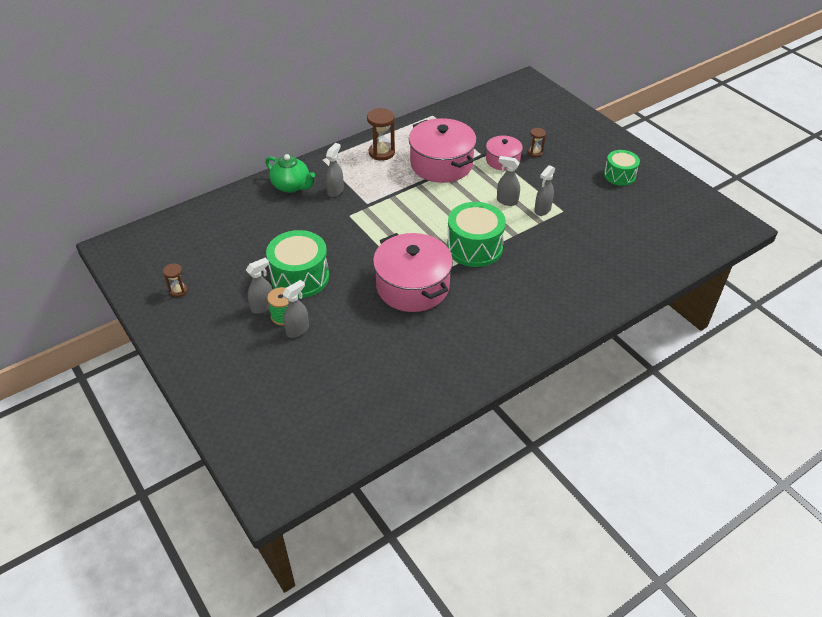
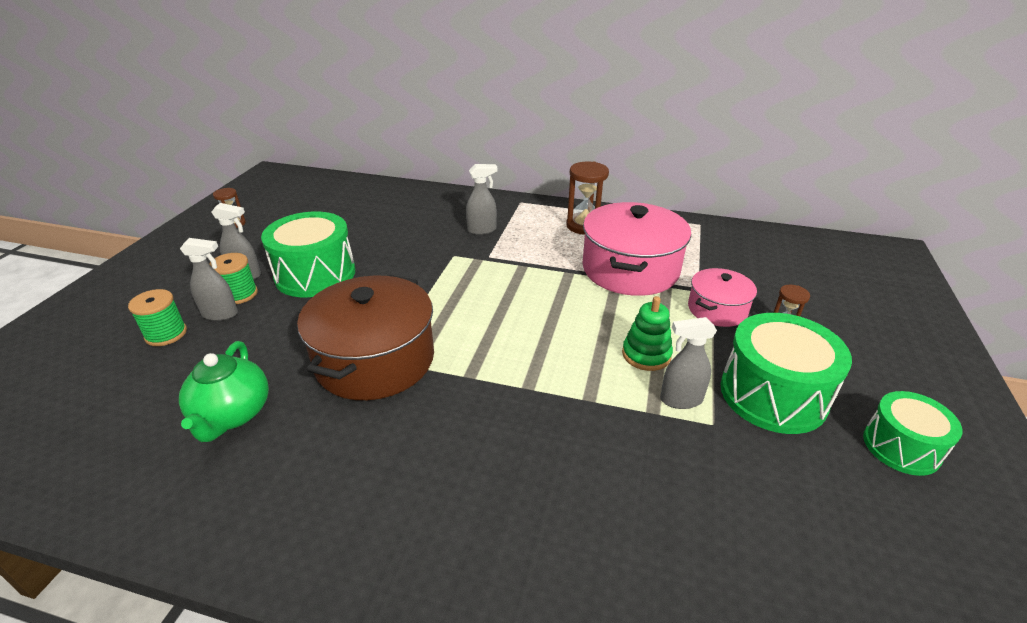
camera: 50 degrees right, 10 degrees down
(291, 186) = (455, 206): green teapot -> green teapot (232, 415)
(293, 358) = (166, 334): none -> green spool
(412, 286) = (375, 360): pink pot -> brown pot
(474, 247) = (513, 374): green drum -> green drum (773, 394)
(507, 201) = (646, 354): grey spray bottle -> green stacking toy

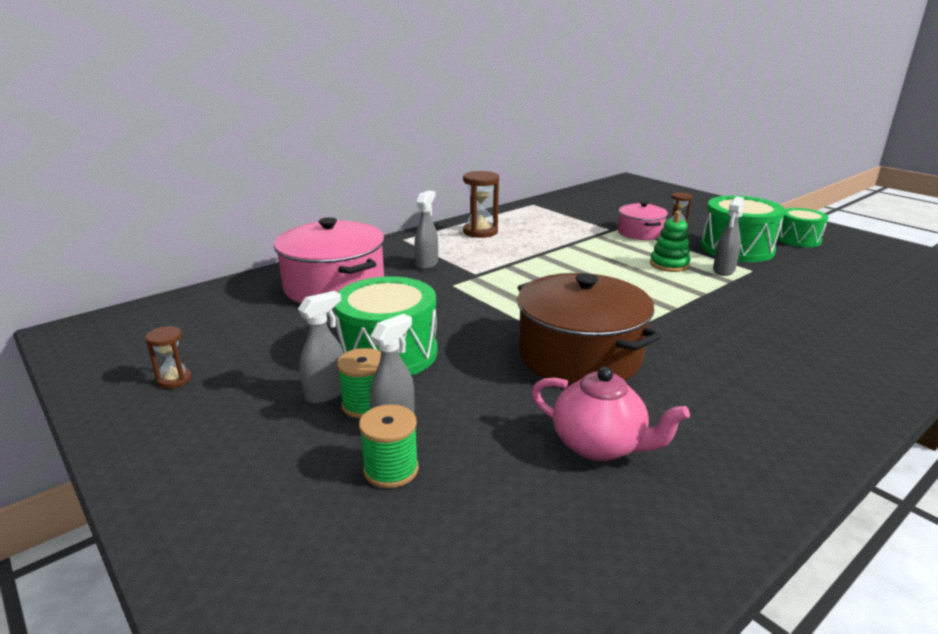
camera: 55 degrees left, 10 degrees down
(232, 415) = (599, 445): green teapot -> pink teapot
(630, 269) = (563, 238): pink pot -> pink pot (334, 286)

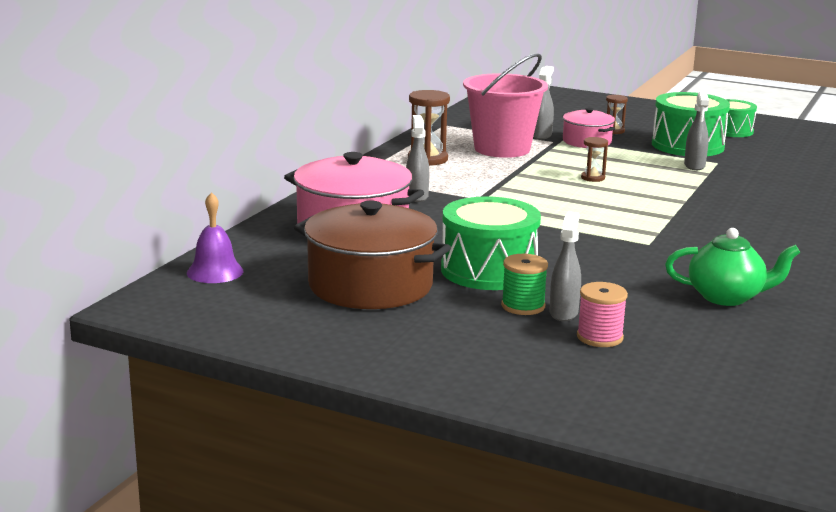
camera: 25 degrees left, 5 degrees down
(172, 309) = (215, 272): none -> purple bell
(174, 380) = (325, 320): brown hourglass -> brown hourglass (593, 178)
(326, 394) = (479, 305): grey spray bottle -> grey spray bottle (541, 135)
(391, 469) = (599, 337): green spool -> pink spool
(555, 230) = (502, 149): none -> pink bucket
(579, 355) = (648, 246): brown pot -> brown pot (370, 285)
(599, 445) = (726, 297): pink teapot -> green teapot
(669, 264) = (643, 167): green stacking toy -> none

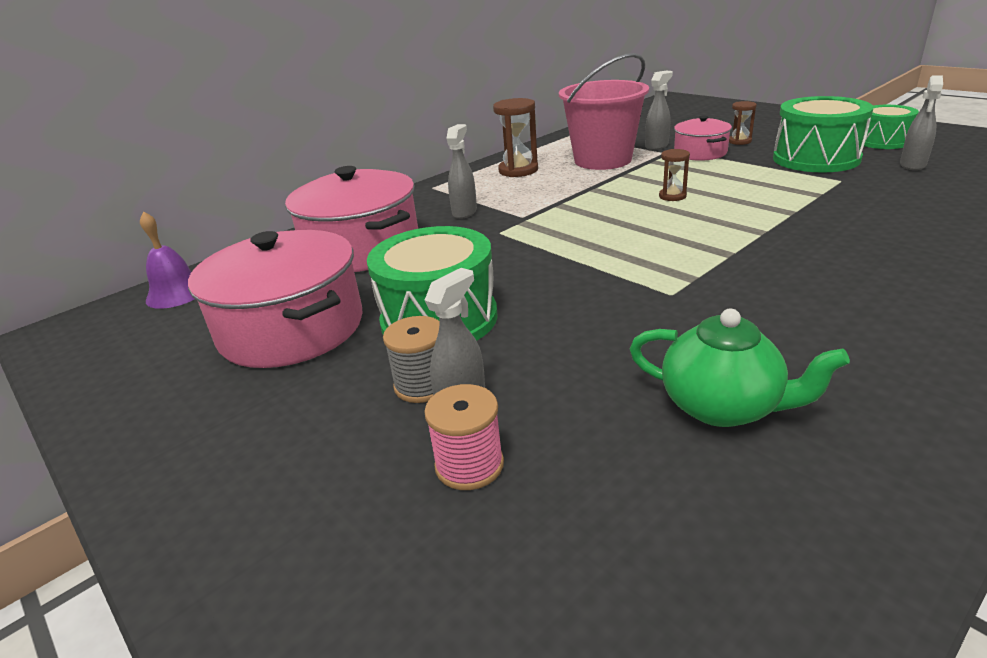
camera: 25 degrees right, 10 degrees up
(370, 285) = (291, 328): brown pot -> pink pot
(523, 306) = (423, 385): green spool -> grey spool
(694, 166) = (808, 184): grey spray bottle -> grey spray bottle (912, 165)

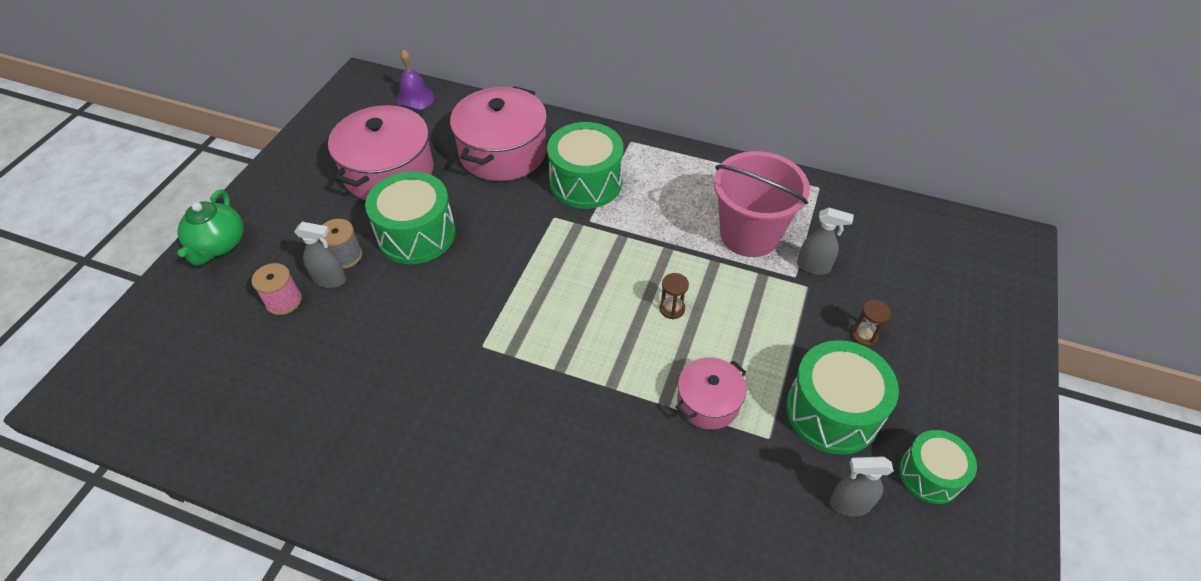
camera: 60 degrees right, 20 degrees up
(464, 212) = (586, 182): grey spray bottle -> green drum
(518, 170) = (694, 182): brown hourglass -> none
(700, 153) = (807, 307): pink pot -> pink pot (708, 402)
(722, 407) = (352, 396): green teapot -> green teapot (219, 245)

